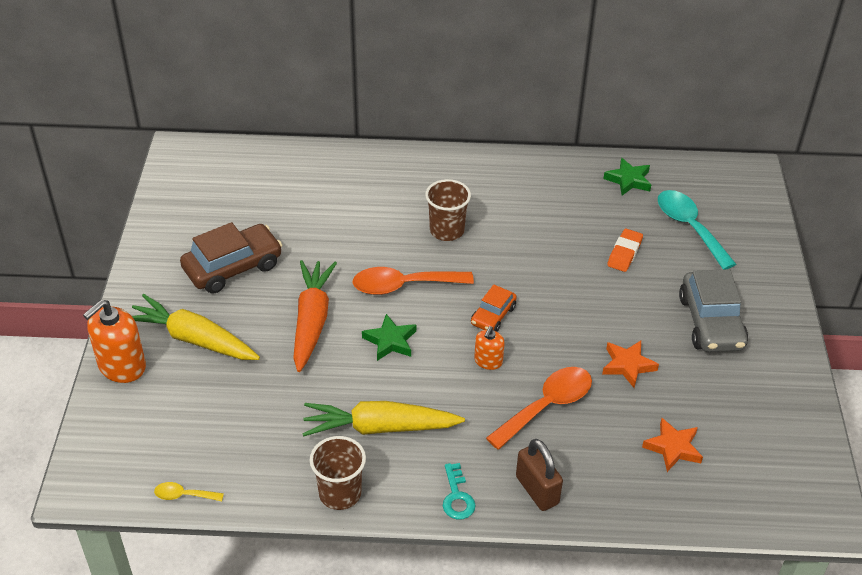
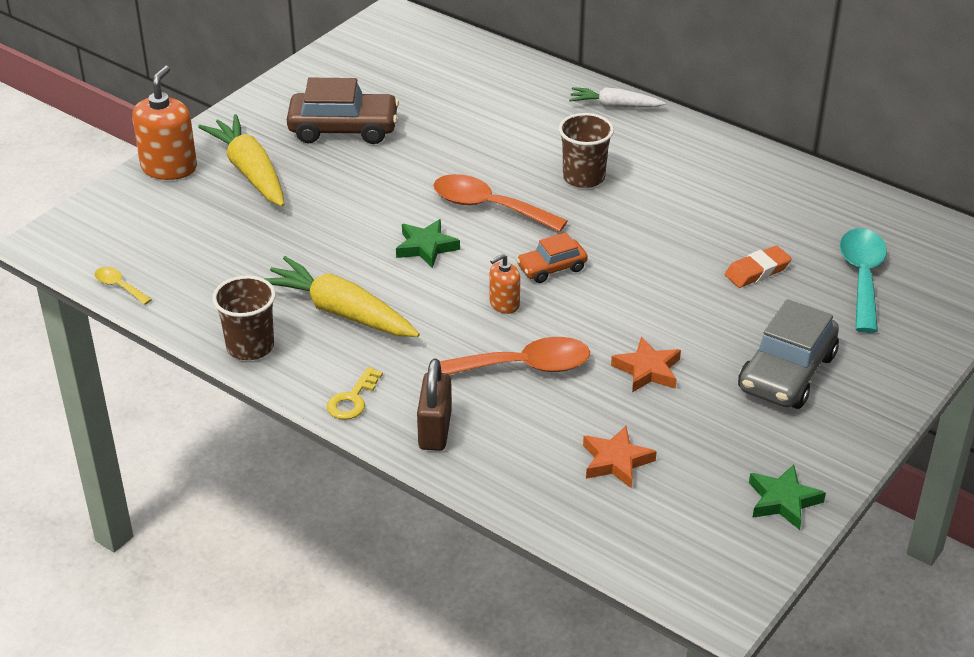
camera: 35 degrees right, 5 degrees down
(122, 366) = (169, 167): orange soap dispenser -> orange soap dispenser turned 120 degrees clockwise
(311, 321) = (369, 201): orange carrot -> none
(414, 161) = (615, 106): none -> white carrot
(457, 497) = (352, 399): turquoise key -> yellow key
(628, 180) = (838, 207): green star -> green star (783, 501)

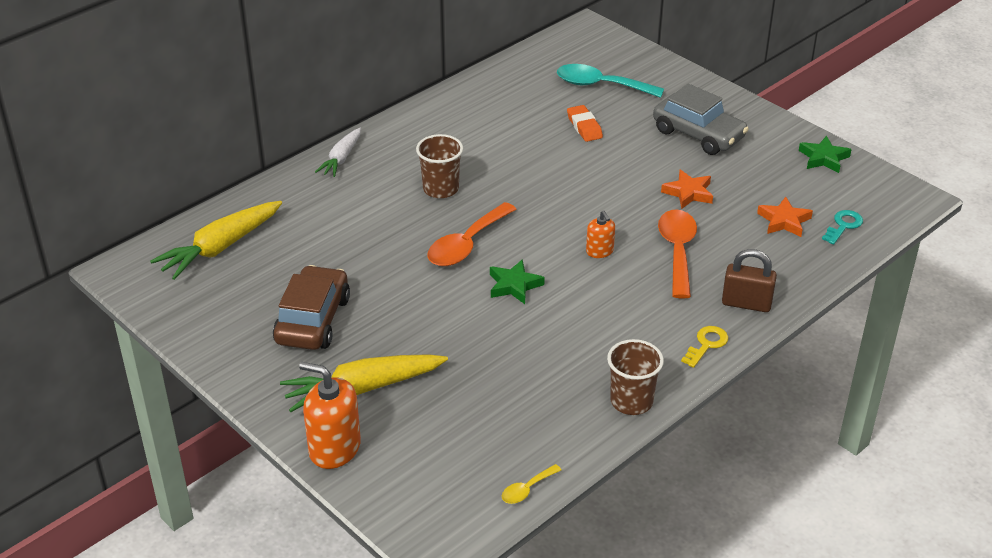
camera: 80 degrees left, 0 degrees up
(341, 312) = (594, 342): yellow carrot -> yellow carrot (221, 247)
(352, 399) = (706, 344): yellow key -> yellow key turned 90 degrees counterclockwise
(551, 268) = (559, 221): orange car -> none
(625, 522) = (843, 226): none -> turquoise key

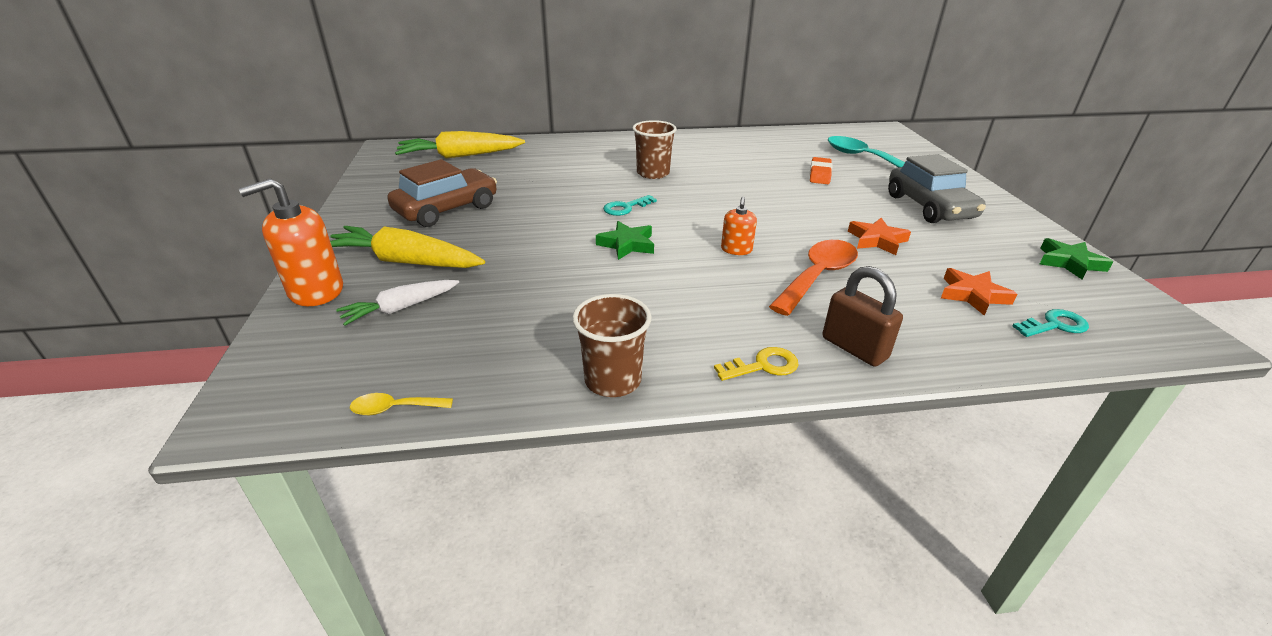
camera: 35 degrees right, 5 degrees down
(334, 448) = (316, 291): orange soap dispenser -> orange soap dispenser turned 90 degrees counterclockwise
(341, 158) = (607, 140): white carrot -> white carrot (401, 308)
(466, 244) = (625, 208): orange spoon -> turquoise key

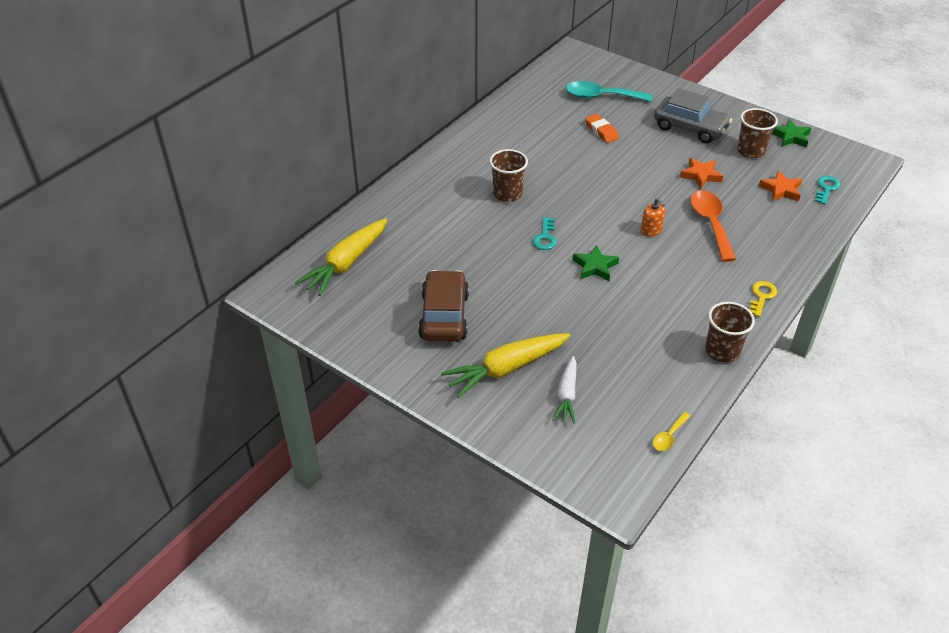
camera: 45 degrees left, 10 degrees up
(316, 291) = (501, 423): orange soap dispenser -> none
(854, 348) = (778, 259): brown padlock -> none
(983, 250) = (750, 151): none -> brown cup

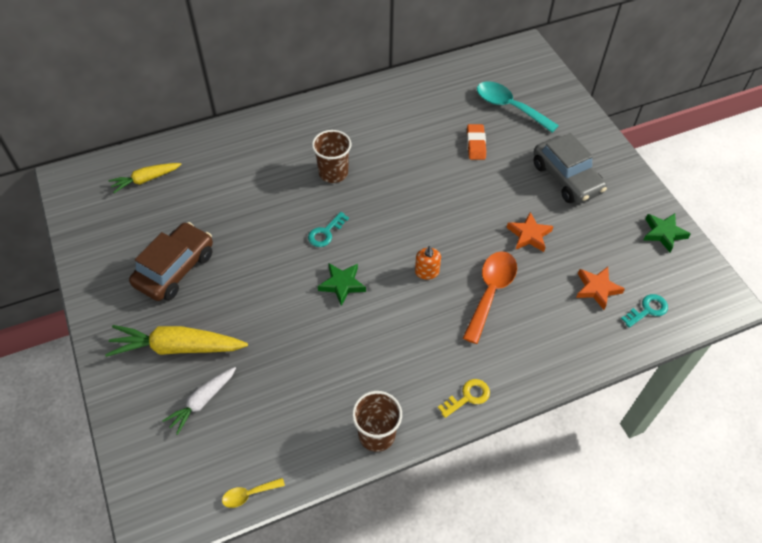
camera: 30 degrees right, 10 degrees up
(346, 263) = (146, 180): yellow carrot -> yellow carrot, size x0.61
(750, 151) = (605, 231): brown cup -> none

